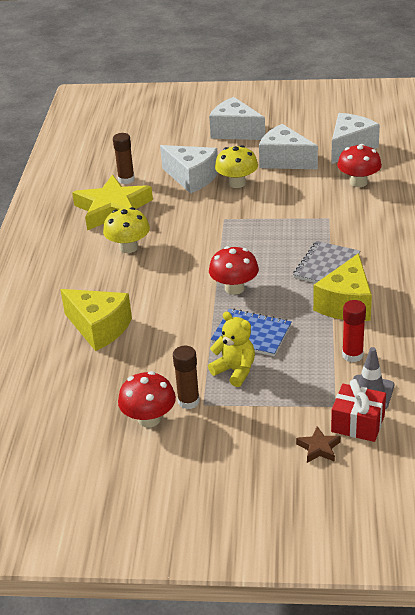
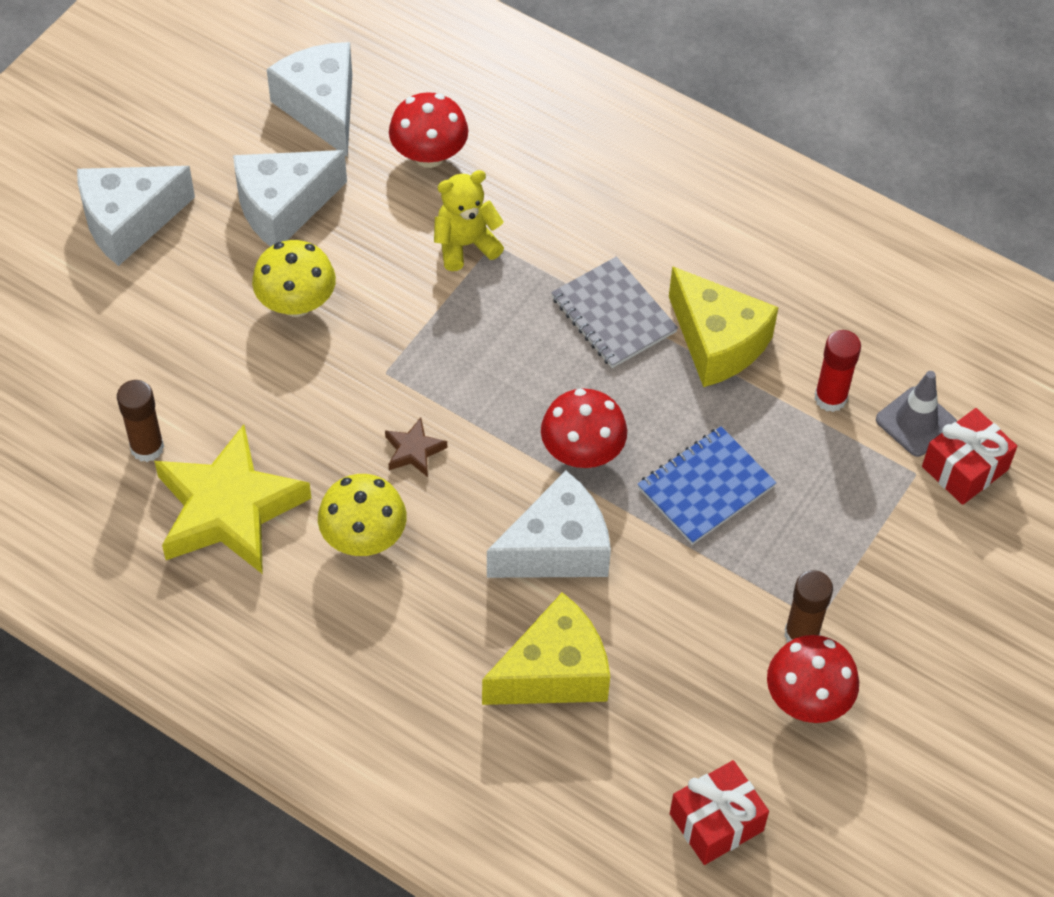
camera: 65 degrees left, 20 degrees up
(49, 414) = (716, 822): none -> red gift
(192, 178) = (225, 354): white cheese -> white cheese (557, 549)
(235, 371) = (773, 548): yellow teddy bear -> yellow teddy bear (465, 245)
(319, 448) = (983, 534): brown star -> brown star (414, 451)

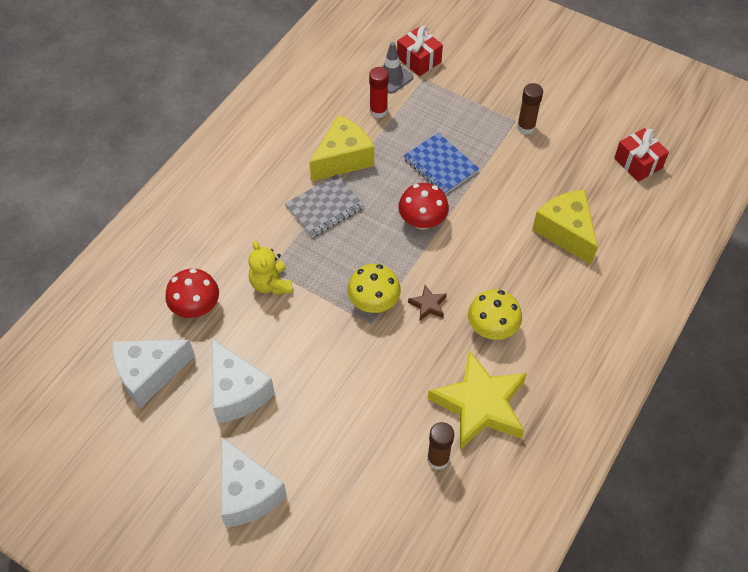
camera: 90 degrees left, 0 degrees up
(296, 303) = (318, 378): yellow mushroom -> yellow mushroom (374, 302)
(557, 549) = (488, 232): white cheese -> none
(807, 699) = (562, 126): red mushroom -> none

